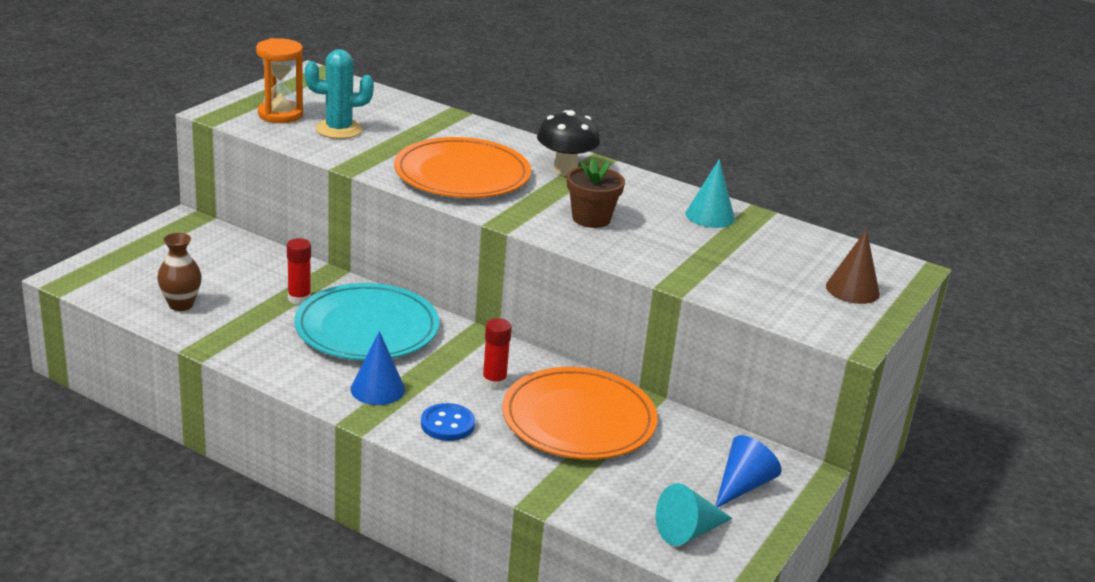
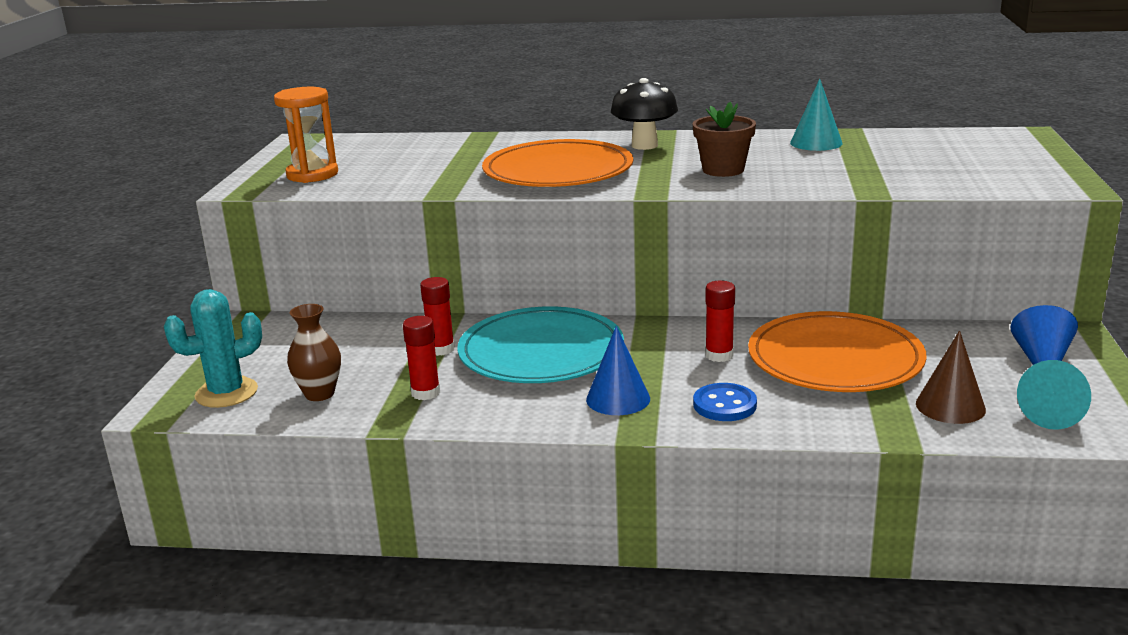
camera: 20 degrees left, 5 degrees down
(251, 331) = (425, 393): none -> red glue stick
(339, 130) = (389, 171): turquoise cactus -> turquoise cactus (226, 393)
(852, 289) = (1010, 157): brown cone -> brown cone (950, 406)

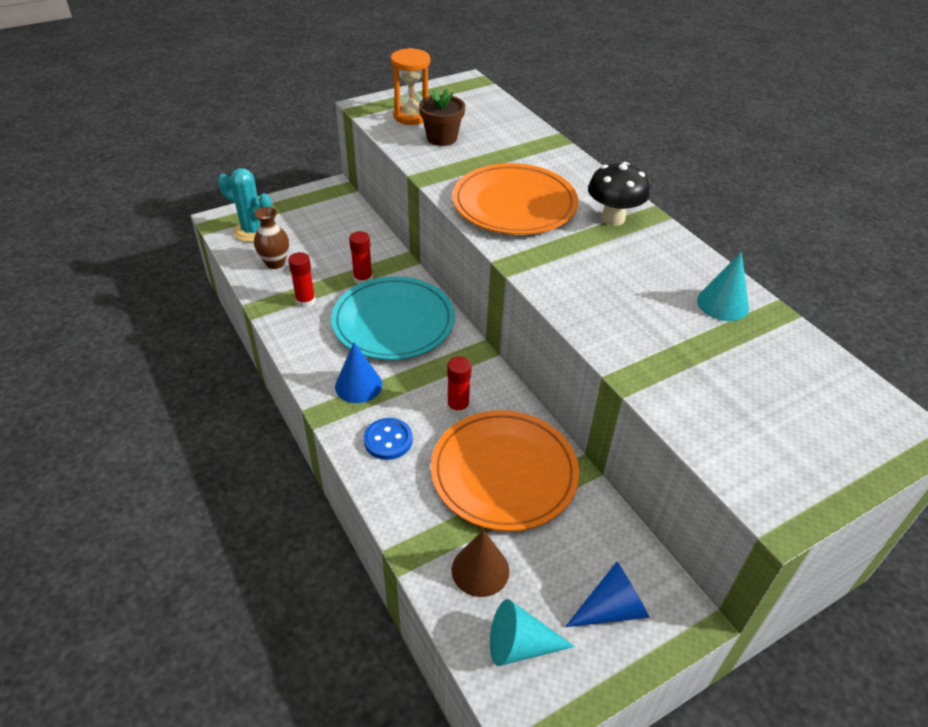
camera: 50 degrees right, 20 degrees up
(723, 170) = (598, 279): brown flower pot -> brown flower pot (442, 138)

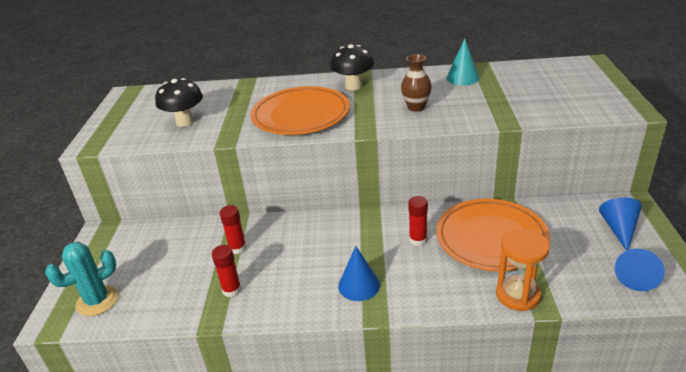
camera: 55 degrees left, 10 degrees down
(275, 263) = (161, 297): brown vase -> brown vase (416, 107)
(388, 440) = (428, 285): blue button -> none
(393, 322) = (303, 246): turquoise plate -> none
(412, 116) = (137, 127): orange hourglass -> orange hourglass (518, 295)
(442, 138) = (185, 122): brown flower pot -> black mushroom
(480, 570) = (571, 275): brown cone -> none
(520, 645) = (637, 276): turquoise cone -> blue cone

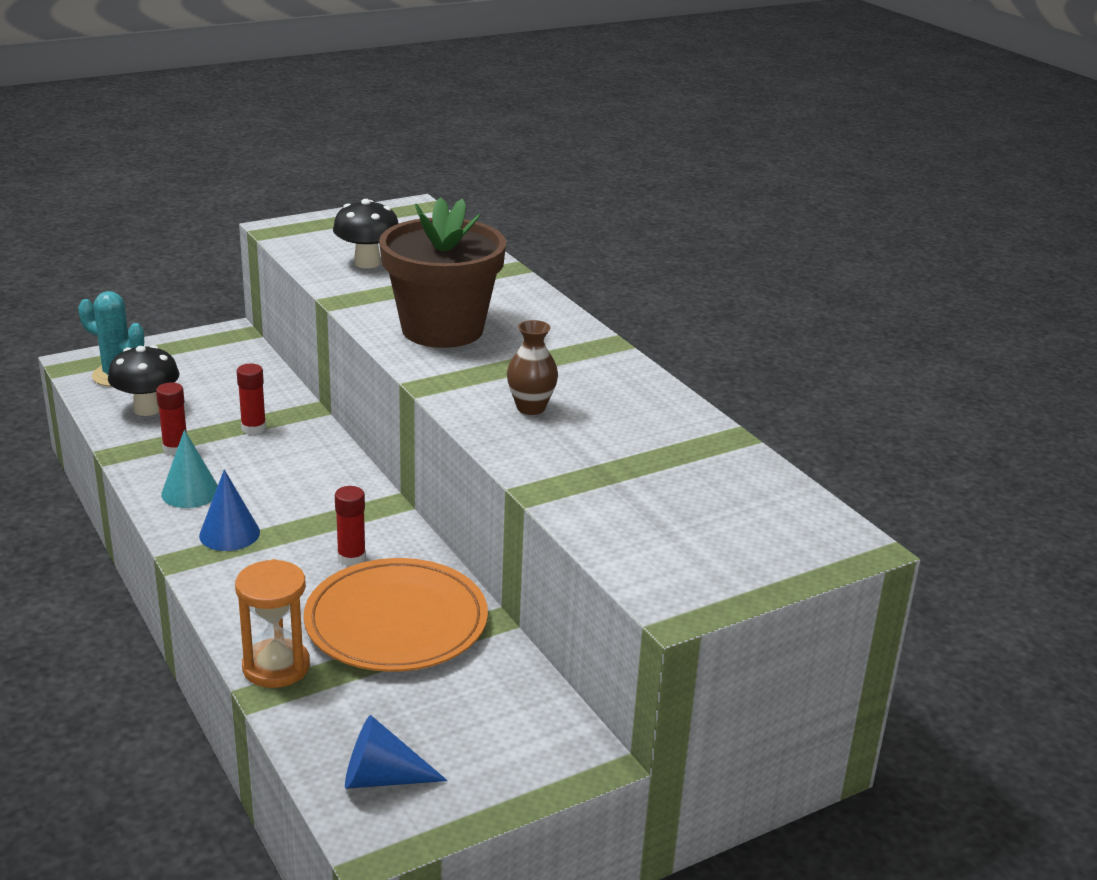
camera: 55 degrees right, 5 degrees down
(300, 114) = (442, 329): orange plate -> brown flower pot
(353, 86) = (561, 346): black mushroom -> black mushroom (147, 409)
(462, 78) = (670, 428): turquoise cone -> turquoise cone (190, 492)
(619, 229) = (499, 749): blue cone -> none

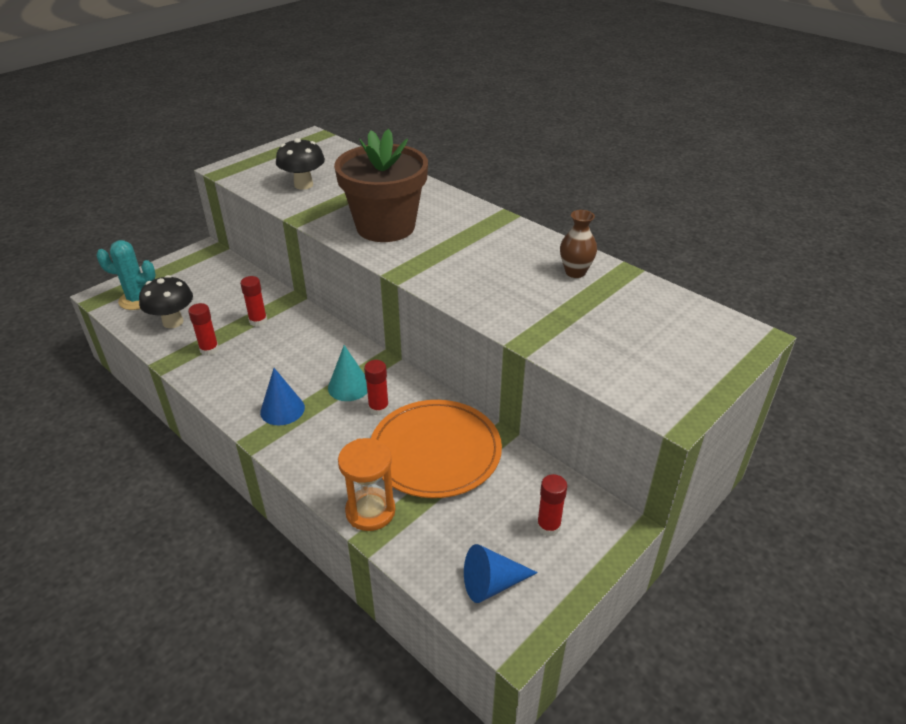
camera: 15 degrees left, 10 degrees up
(190, 492) = (237, 382): turquoise cone -> turquoise cone (349, 386)
(493, 736) = (548, 526): none -> red glue stick
(531, 408) = (481, 276): brown vase -> brown vase (575, 272)

